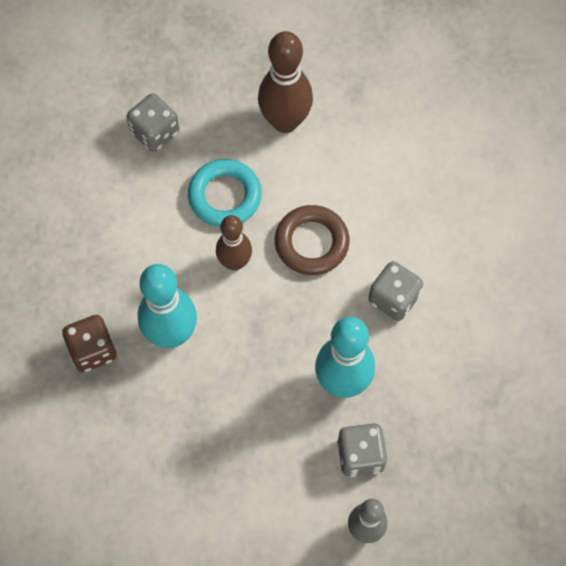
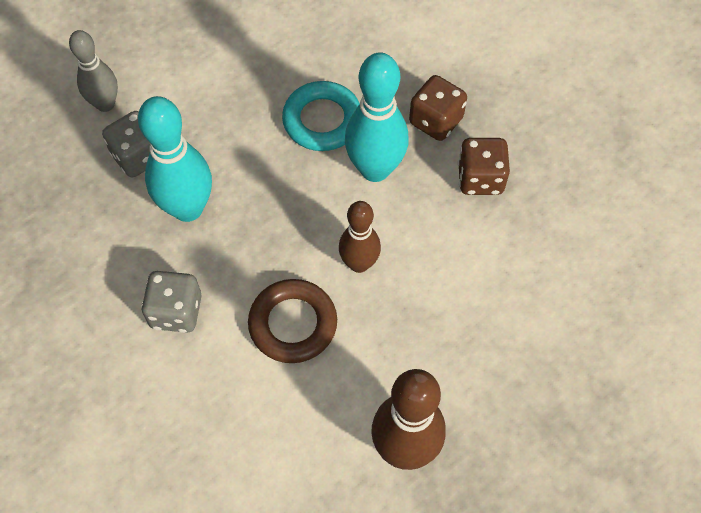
camera: 150 degrees right, 5 degrees down
(95, 280) = (480, 178): none -> brown dice
(155, 132) = (535, 354): grey dice -> none
(225, 196) = (414, 325): turquoise ring -> turquoise ring (322, 120)

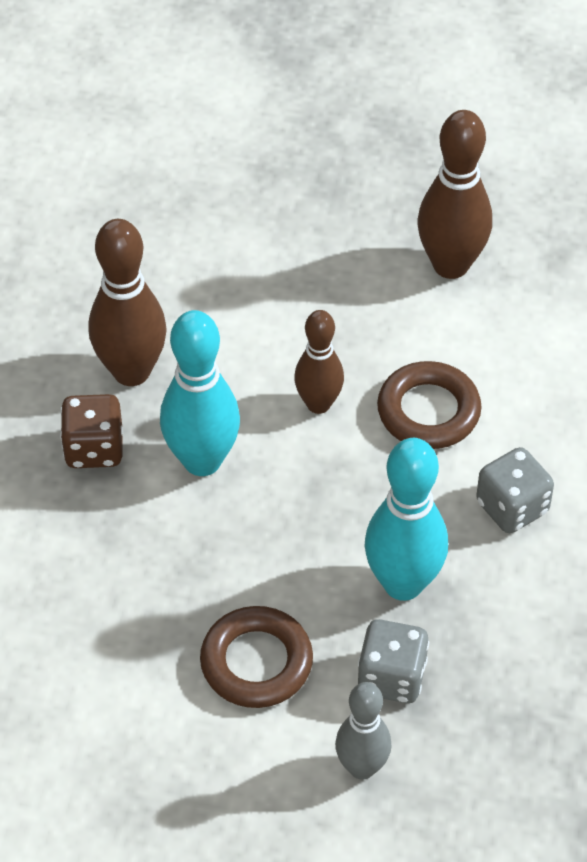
camera: 130 degrees left, 10 degrees down
(214, 101) = (256, 662): none -> brown ring
(322, 120) = (186, 545): turquoise ring -> none
(480, 178) = (131, 371): brown dice -> brown bowling pin

